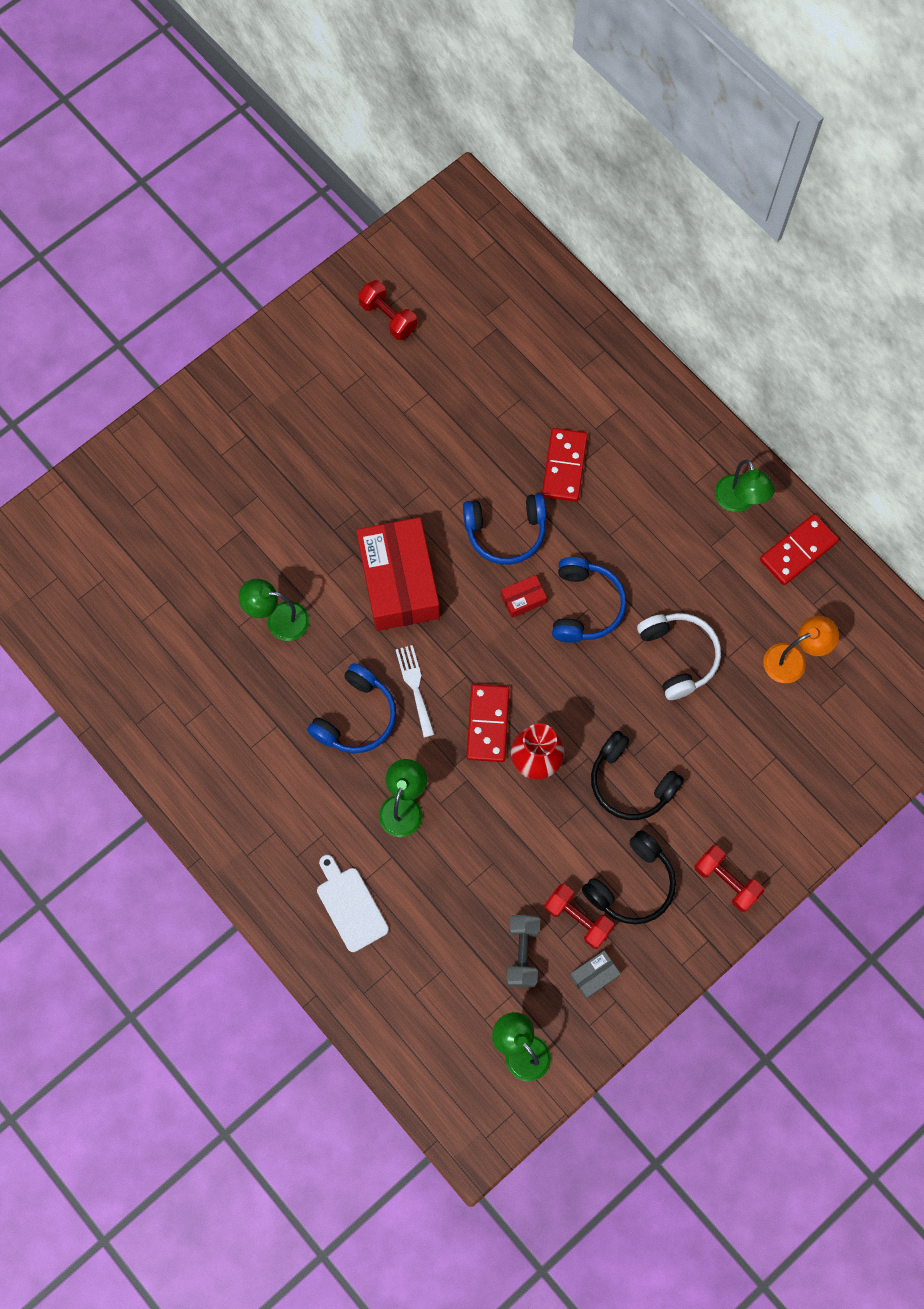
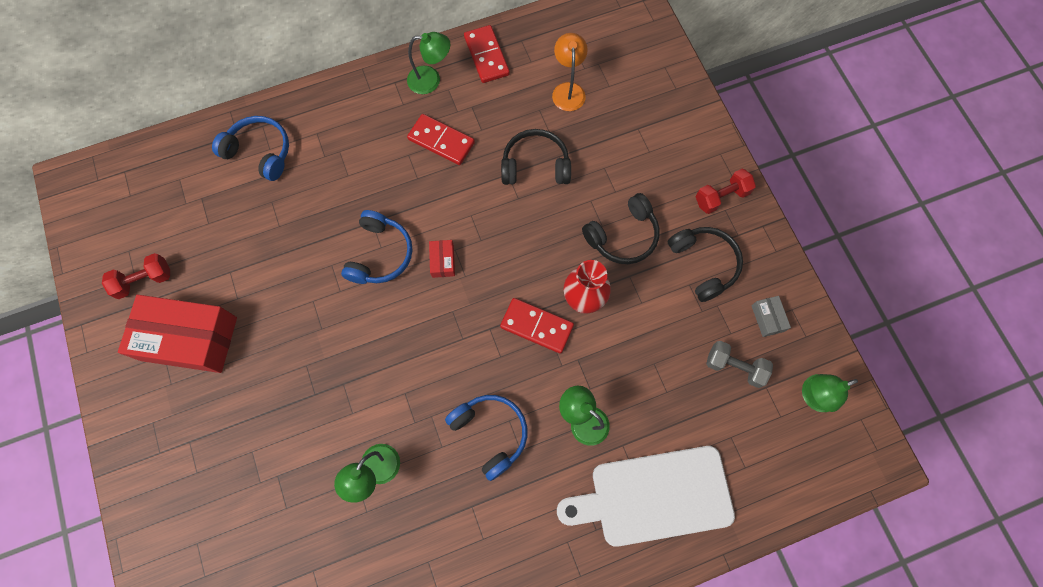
camera: 70 degrees left, 0 degrees up
(350, 905) = (654, 496): white cutting board -> white cutting board, size x1.91
(399, 581) = (385, 355): red box -> red box (189, 338)
(415, 686) = (482, 374): white fork -> none
(564, 466) = (345, 190): red domino -> red domino (441, 141)
(577, 918) = (719, 314): red dumbbell -> none
(585, 606) = (468, 217): blue headphones -> blue headphones (260, 152)
(678, 656) = (535, 165): white headphones -> black headphones

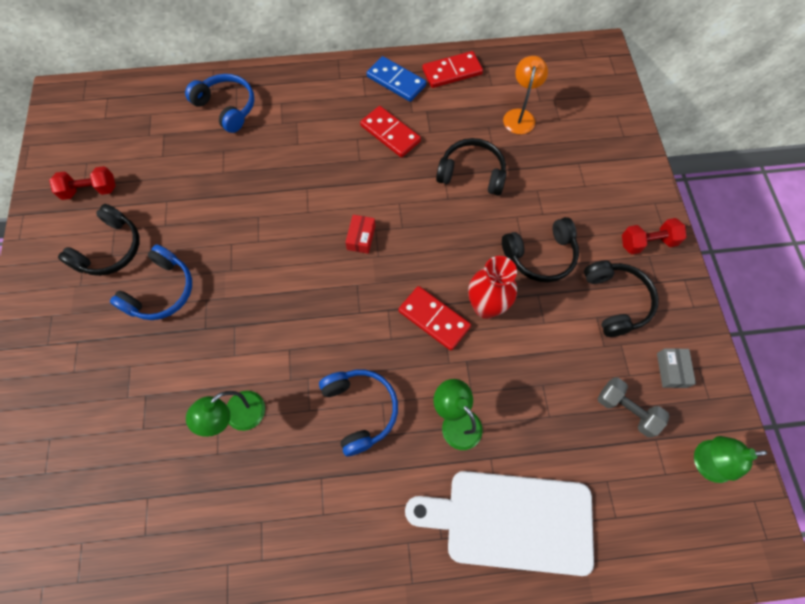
camera: 15 degrees right, 5 degrees down
(189, 338) = (110, 249): red box -> black headphones
(380, 254) = (305, 218): blue headphones -> blue headphones (161, 291)
(431, 80) = (396, 81): green lamp -> blue domino
(486, 56) = (452, 72): red domino -> red domino turned 75 degrees clockwise

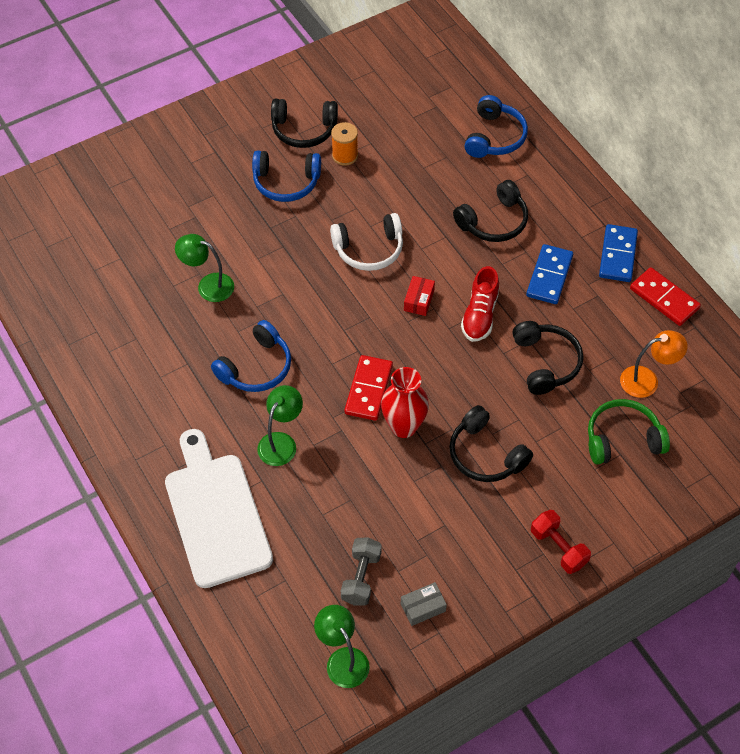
camera: 65 degrees right, 10 degrees down
(90, 190) = (349, 87): red dumbbell -> none
(166, 228) = (345, 156): none -> orange spool
(284, 253) = (369, 249): none -> white headphones
(361, 237) = (419, 300): red box -> red box turned 60 degrees counterclockwise
(390, 133) = (549, 276): red domino -> blue domino
(401, 198) = (480, 315): none -> red shoe
(565, 155) = (622, 439): none -> green headphones
(616, 301) = (472, 537): black headphones -> black headphones (494, 222)

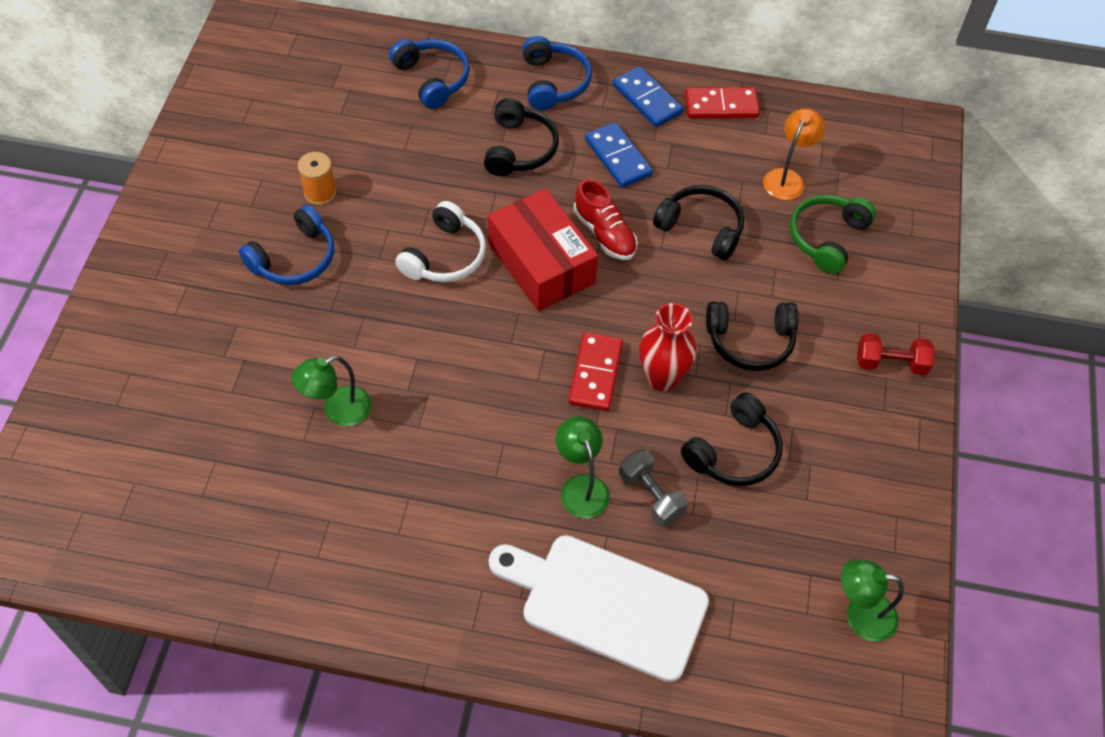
camera: 50 degrees left, 0 degrees up
(256, 367) = (476, 443): blue headphones -> blue headphones (554, 82)
(304, 130) = (252, 199): black headphones -> black headphones (734, 452)
(361, 577) = (788, 534): grey dumbbell -> grey dumbbell (651, 495)
(369, 389) = (595, 374): red domino -> red domino turned 45 degrees clockwise
(419, 300) = (541, 263): red box -> red box, size x2.45
(423, 607) = (861, 509): grey box -> none

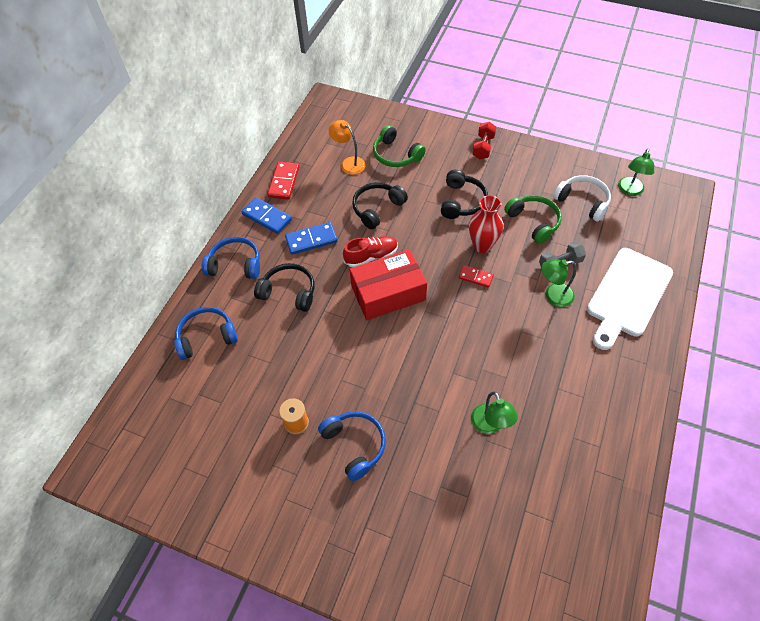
camera: 75 degrees left, 0 degrees up
(445, 256) = (372, 347): white headphones -> white headphones (582, 201)
(595, 374) = (475, 277): red domino -> red domino, size x0.63
(647, 99) = (267, 217): blue domino -> blue domino turned 60 degrees clockwise
(734, 452) = (533, 222): black headphones -> green headphones

